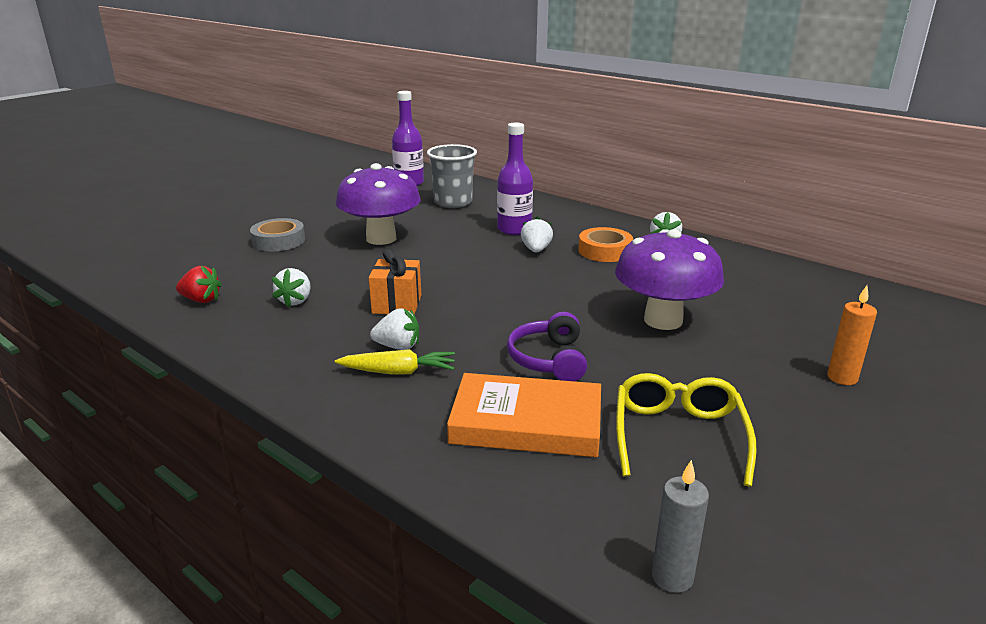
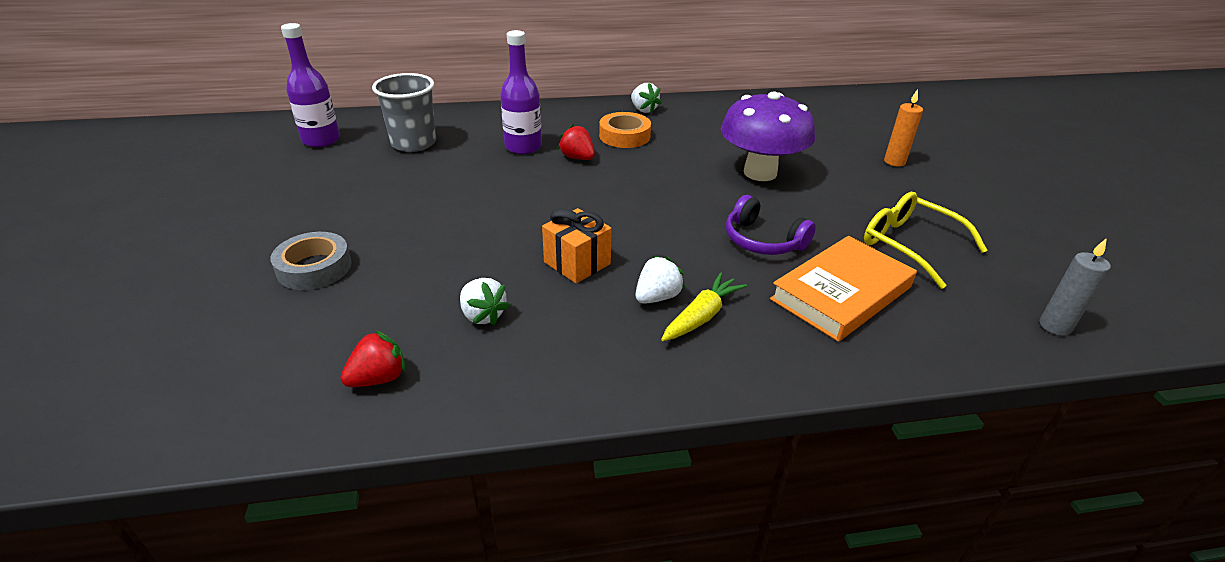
camera: 50 degrees left, 10 degrees up
(381, 238) = (424, 210): purple mushroom -> none
(536, 250) = (578, 158): white strawberry -> red strawberry

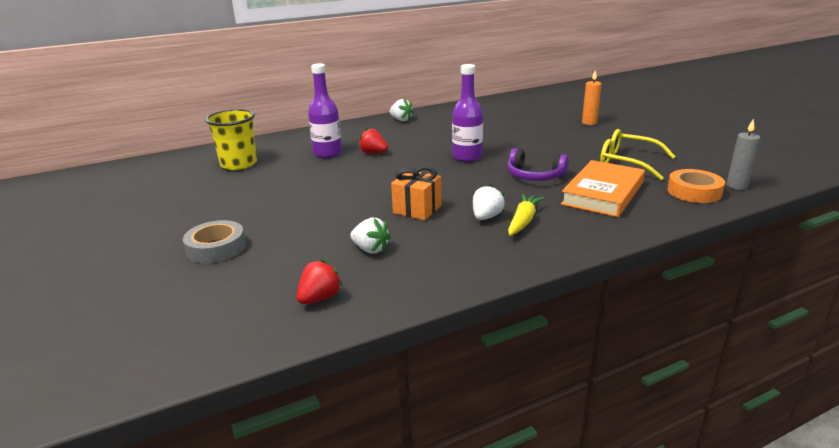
camera: 15 degrees left, 10 degrees down
(321, 140) = (159, 174): purple bottle -> purple bottle (467, 157)
(413, 143) = (239, 164): grey cup -> yellow cup
(624, 136) = (398, 136): orange tape -> orange tape (694, 192)
(760, 173) = (507, 141): purple mushroom -> none

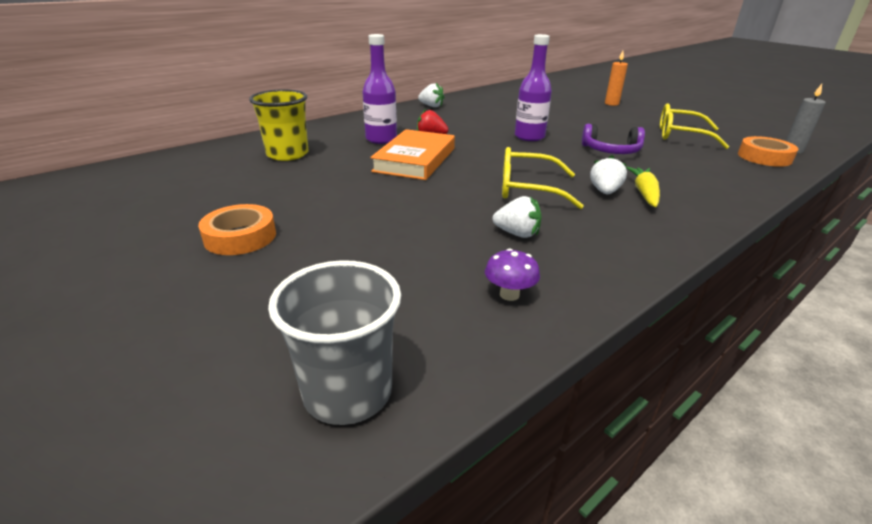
camera: 15 degrees left, 5 degrees up
(152, 351) = (348, 392): none -> grey cup
(156, 233) = (240, 237): none -> orange tape
(216, 248) = (332, 247): grey tape -> none
(319, 298) = (509, 294): red strawberry -> purple mushroom
(417, 209) = (528, 189): orange gift -> yellow glasses
(603, 193) = (689, 163): orange book -> orange book (415, 160)

